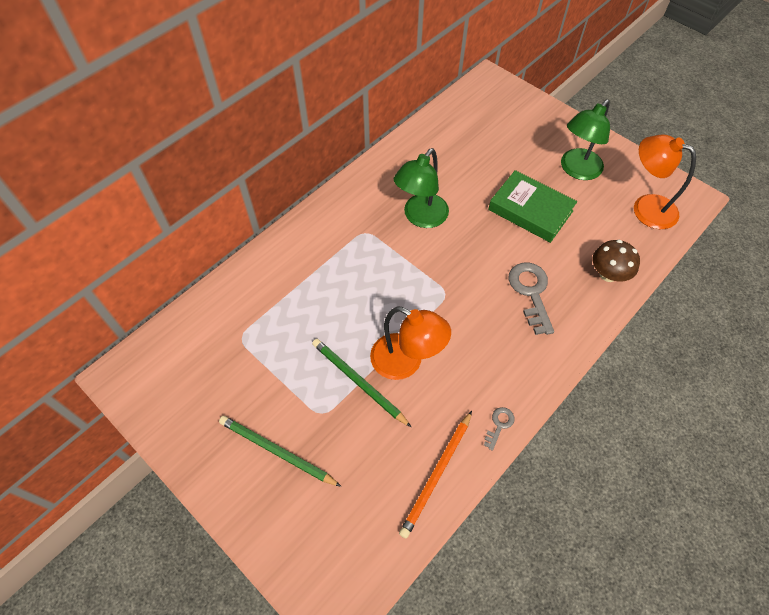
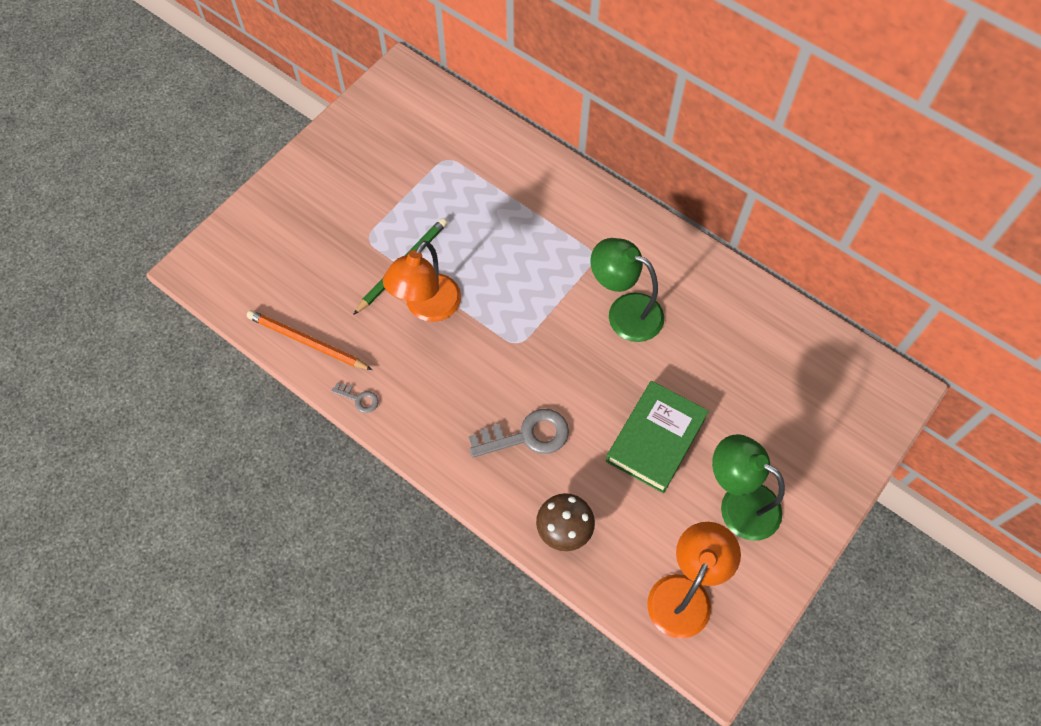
camera: 85 degrees right, 5 degrees up
(277, 451) = (329, 206): green pencil -> none

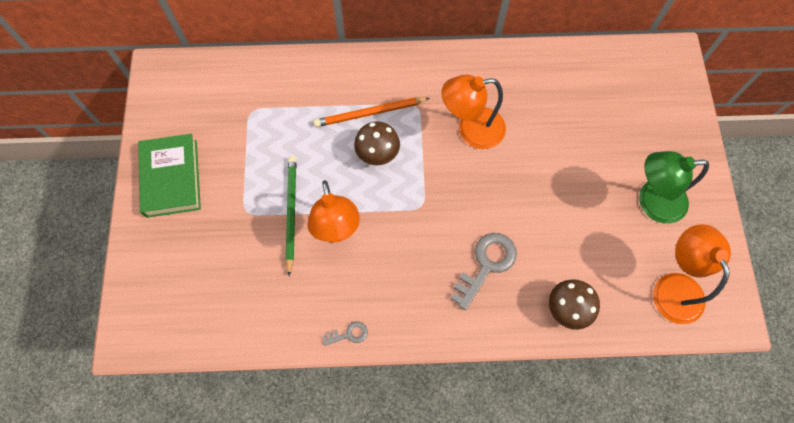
camera: 40 degrees left, 5 degrees up
(307, 342) = (272, 323): orange pencil -> orange pencil (369, 113)
(520, 271) = (377, 154): none -> brown mushroom
(624, 312) = (471, 130): green lamp -> orange lamp
(656, 439) = (567, 200): green book -> green book (172, 178)

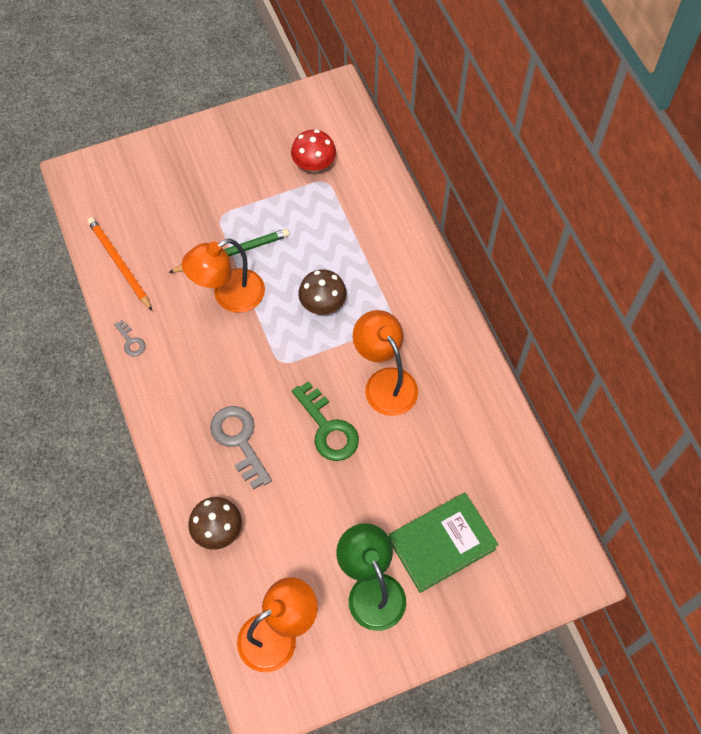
camera: 70 degrees right, 5 degrees down
(172, 178) = (231, 146): green book -> green book (442, 544)
(229, 114) = (314, 165): none -> red mushroom
(369, 113) = (365, 282): orange pencil -> orange pencil (119, 264)
(486, 265) = (239, 440): grey key -> grey key turned 135 degrees counterclockwise
(499, 188) = (328, 428): none -> green key

